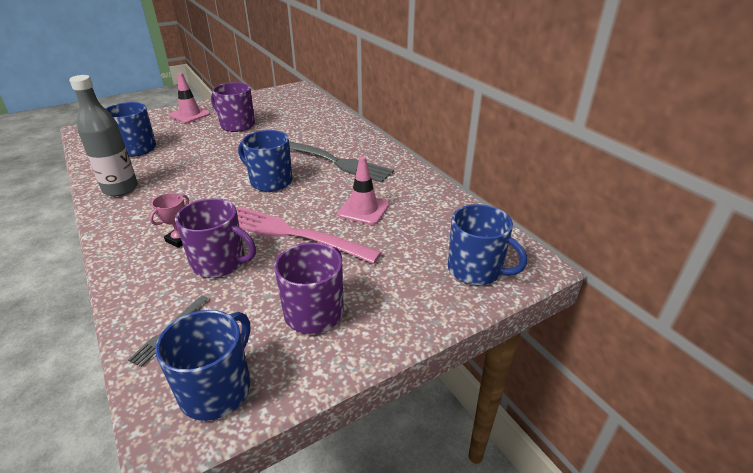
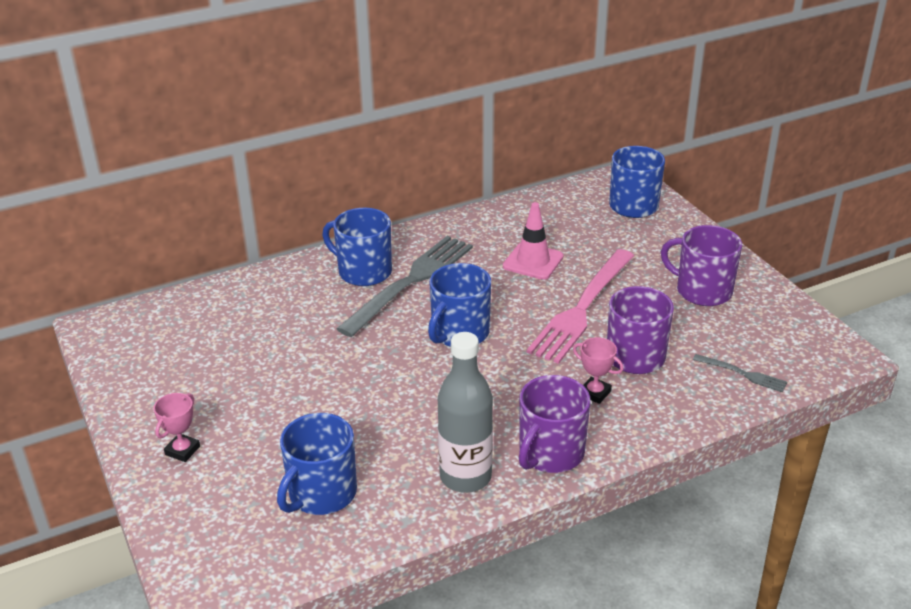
camera: 85 degrees left, 0 degrees up
(190, 115) = (182, 450): pink traffic cone -> pink trophy
(217, 388) = (798, 336): blue mug -> blue mug (363, 271)
(237, 125) = (255, 384): purple mug -> purple mug (550, 453)

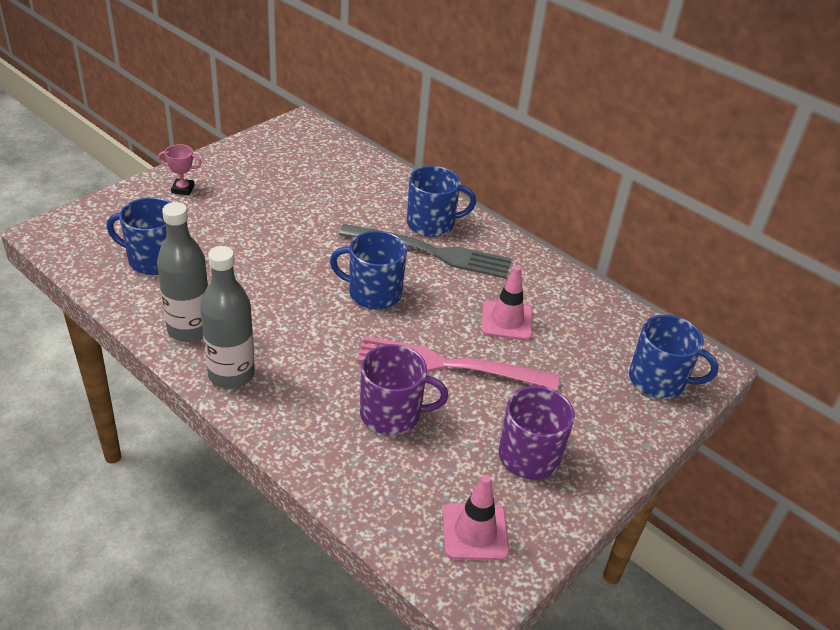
camera: 65 degrees right, 5 degrees up
(363, 271) = (432, 224): blue mug -> blue mug turned 75 degrees clockwise
(550, 453) = (231, 374): purple mug -> grey bottle
(595, 393) = (323, 392): pink trophy -> none
(743, 374) = (397, 503): grey fork -> none
(780, 339) = (475, 532): none -> pink traffic cone

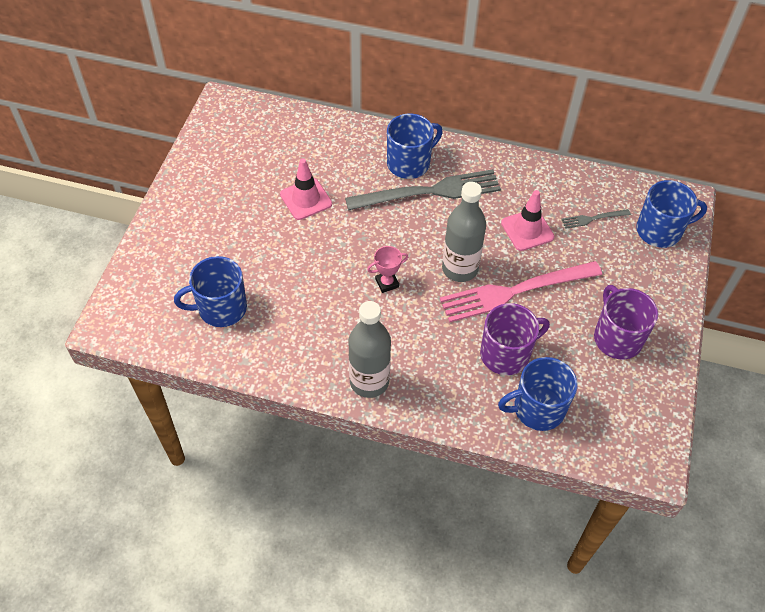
camera: 25 degrees left, 15 degrees up
(183, 189) = (183, 225): pink trophy -> pink trophy (387, 283)
(189, 329) = (305, 358): grey bottle -> grey bottle (460, 269)
(373, 293) = (415, 254): blue mug -> blue mug (537, 409)
(475, 532) = (623, 416): pink traffic cone -> pink traffic cone (306, 199)
(587, 340) = (592, 219): none -> grey fork

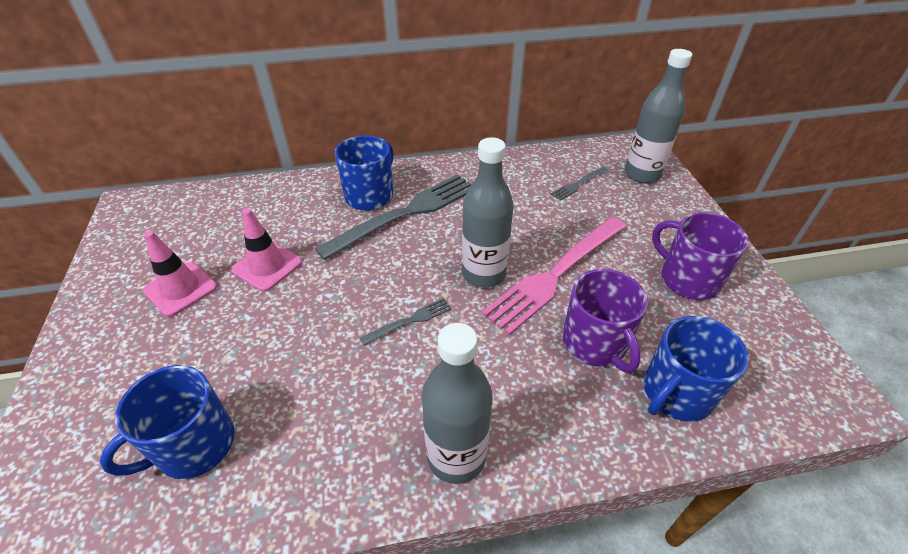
camera: 25 degrees left, 10 degrees down
(387, 283) = (410, 320): pink trophy -> grey fork
(506, 354) = (595, 343): purple mug -> purple mug turned 120 degrees clockwise
(527, 230) = (526, 214): pink traffic cone -> pink traffic cone (181, 289)
(660, 231) = (642, 174): blue mug -> grey bottle

